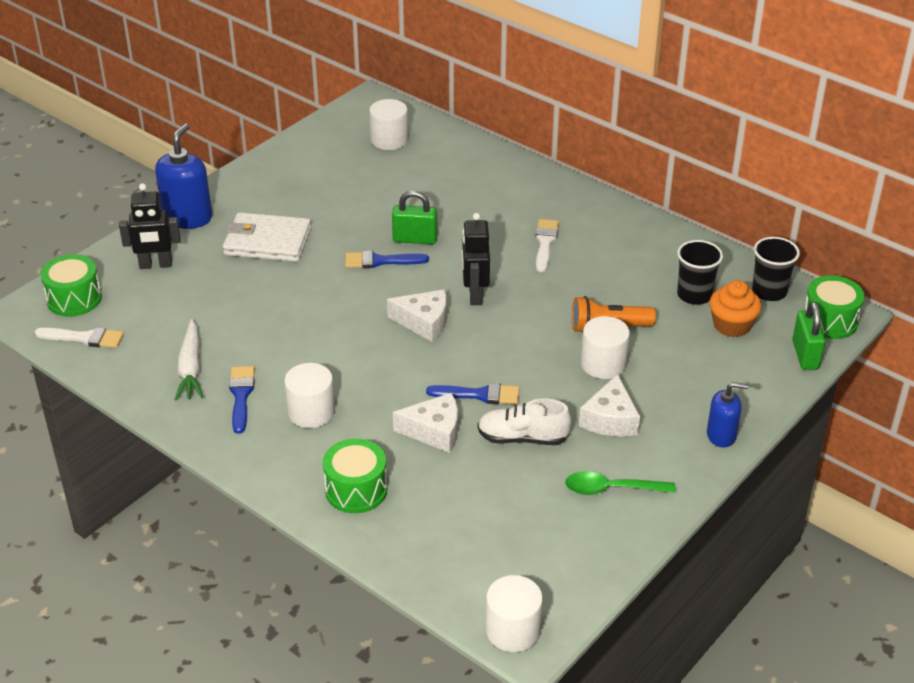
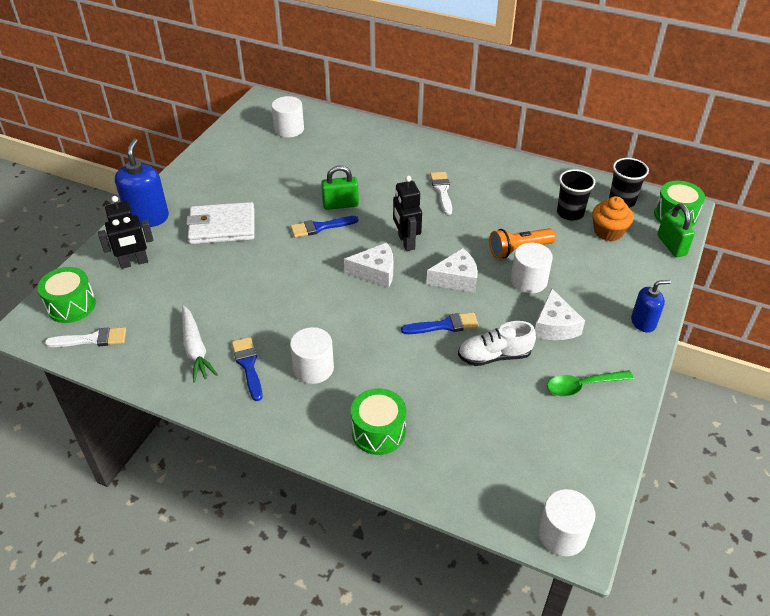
camera: 15 degrees left, 5 degrees up
(434, 431) = (422, 364): white cheese -> white cheese (456, 279)

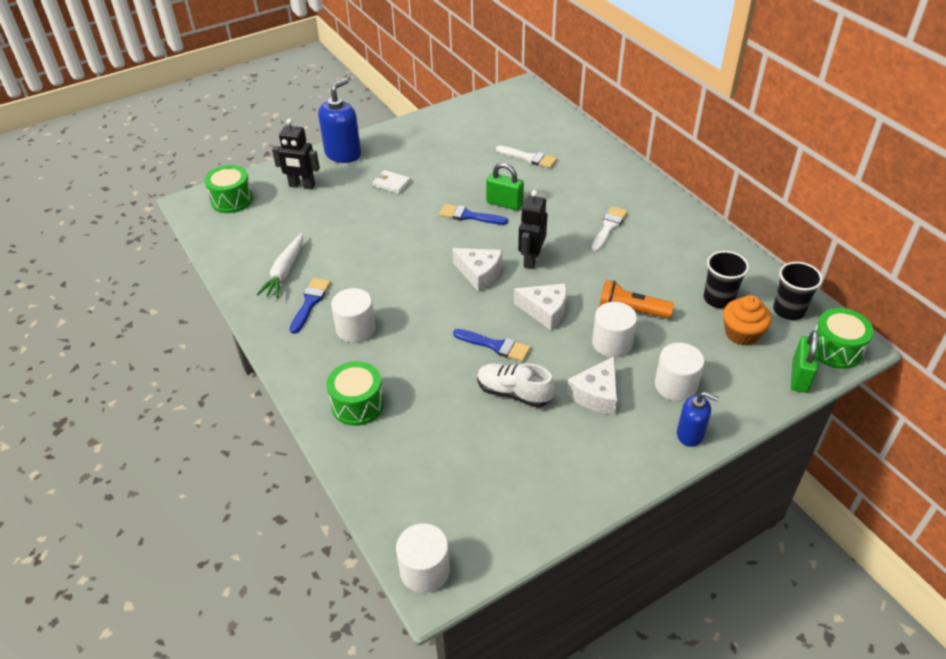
camera: 35 degrees right, 0 degrees up
(92, 339) = (223, 231): white brush -> white brush (529, 158)
(222, 226) = (391, 183): white wallet -> white wallet, size x0.51
(289, 129) = (522, 121): white cylinder -> white cylinder (675, 385)
(582, 386) = (569, 460): green spoon -> none

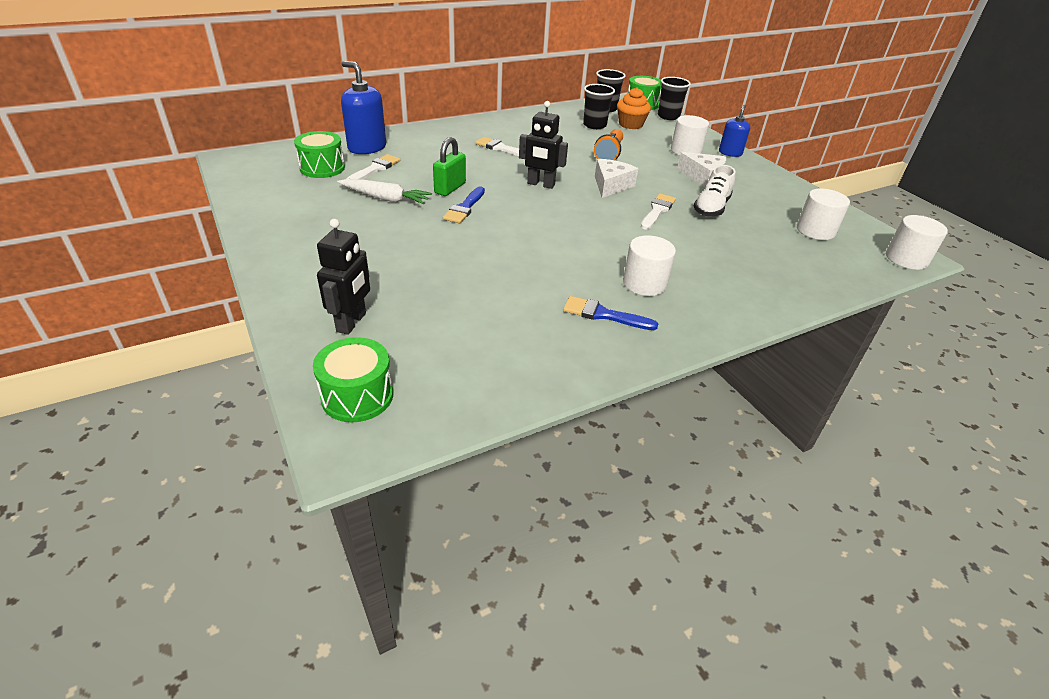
camera: 90 degrees left, 5 degrees down
(285, 272) = (544, 336): white carrot -> white carrot (385, 198)
(343, 154) = (290, 285): blue soap dispenser -> blue soap dispenser (367, 147)
(357, 404) = (750, 285): green drum -> green drum (322, 168)
(391, 183) = (382, 250): white wallet -> none
(479, 274) = (559, 210): white cheese -> none
(495, 346) = (657, 211): blue brush -> white brush
(612, 343) = (646, 165): white cylinder -> white cylinder (815, 230)
(799, 376) = (668, 116): green padlock -> black cup

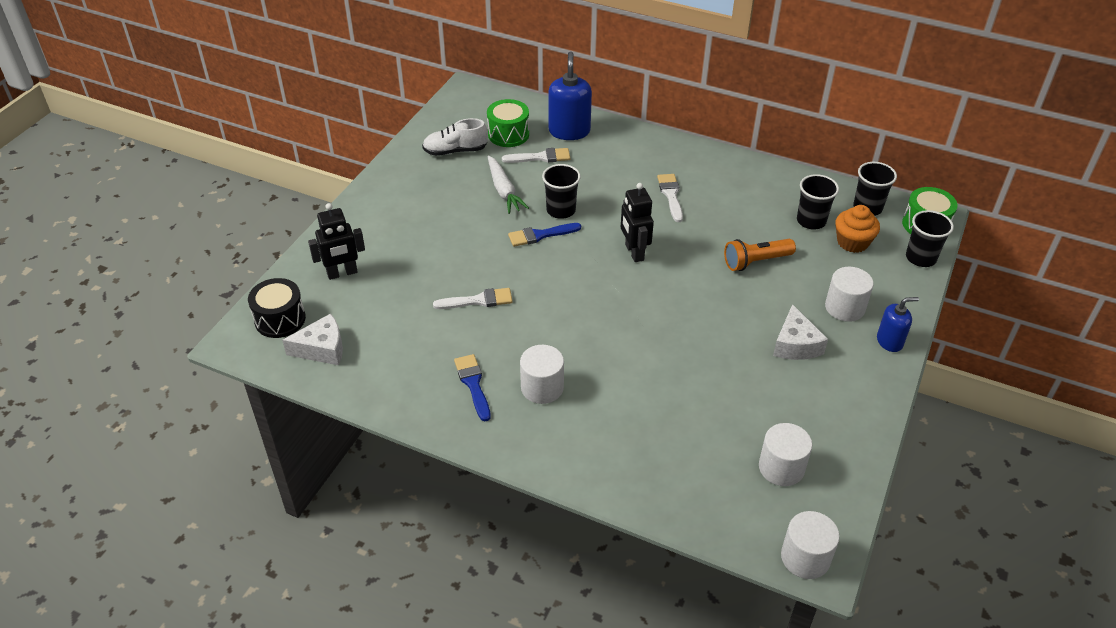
camera: 55 degrees right, 5 degrees up
(357, 396) = (280, 319): green drum -> black drum
(450, 188) = (561, 210): green padlock -> black cup
(611, 185) = (689, 293): white cheese -> white cheese (322, 349)
(657, 211) = (678, 343): white brush -> white brush (478, 300)
(711, 208) = (732, 376): white shoe -> white shoe (455, 151)

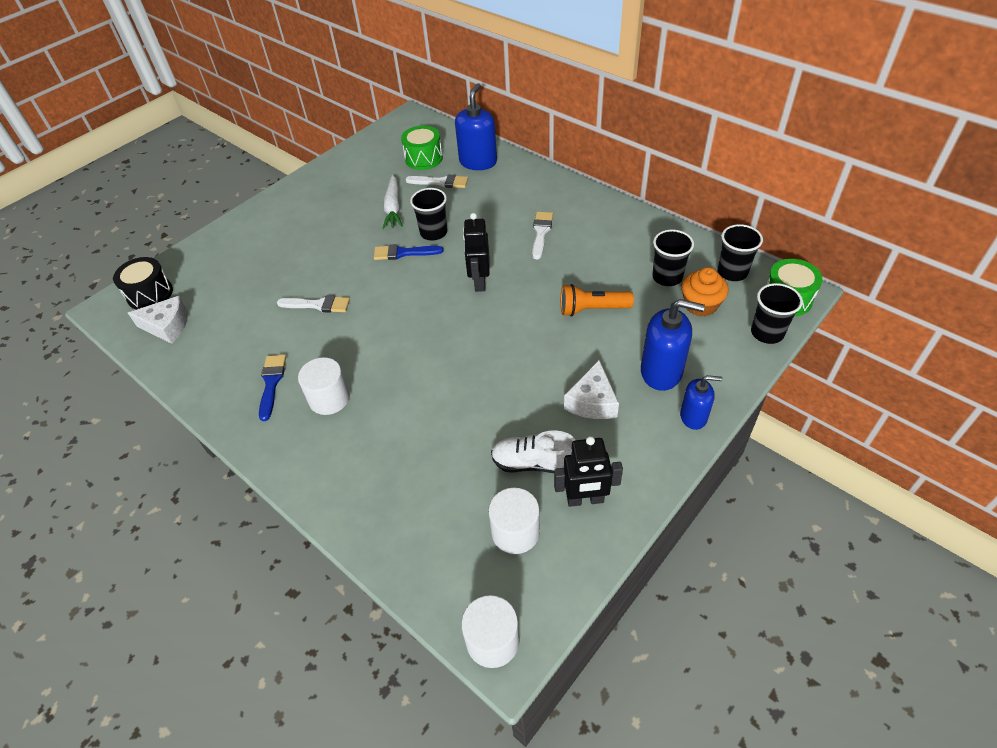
camera: 20 degrees right, 5 degrees up
(342, 273) = (221, 262): black robot -> black robot (585, 500)
(455, 151) = (371, 167): white shoe -> white shoe (534, 463)
(844, 307) = (661, 372): white cylinder -> blue soap dispenser

